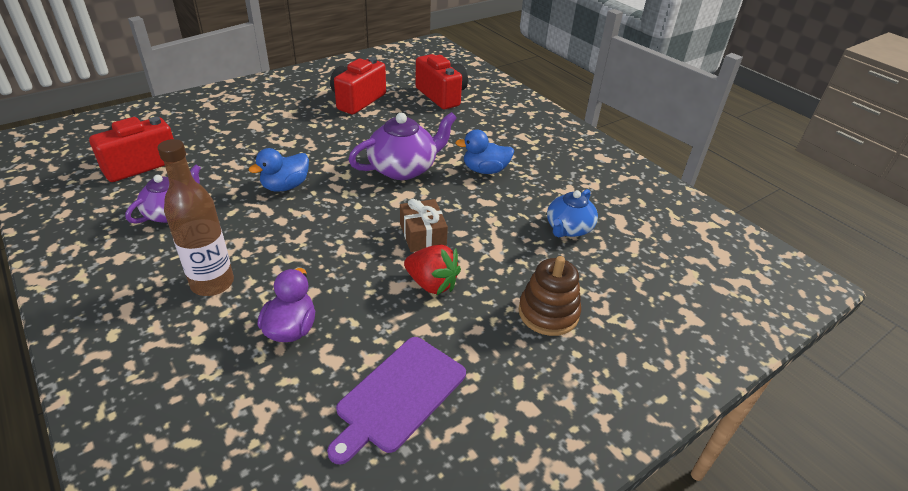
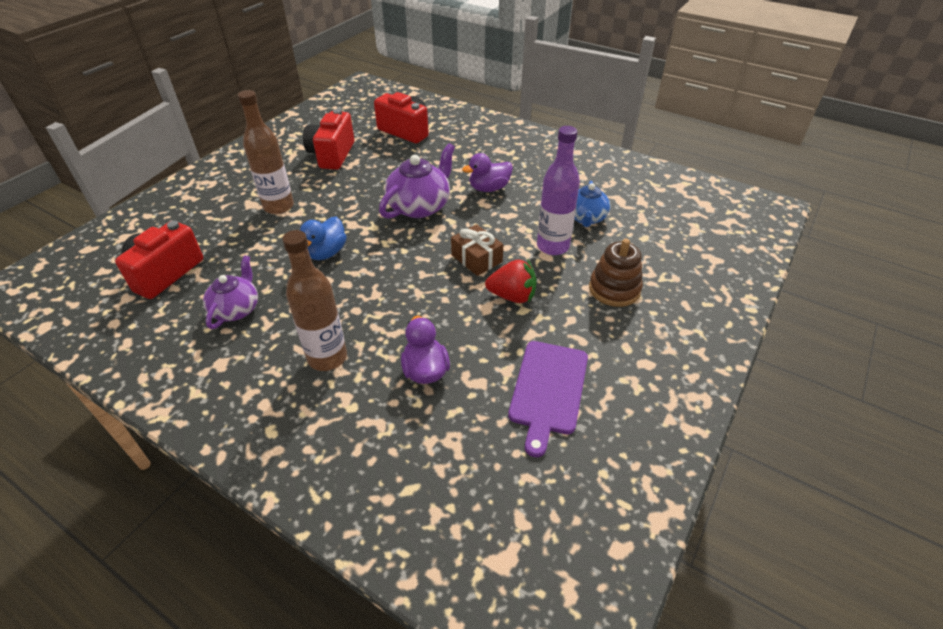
camera: 20 degrees left, 5 degrees up
(276, 133) = (278, 206): none -> brown bottle
(485, 170) = (489, 188): blue duck -> purple duck
(511, 247) = (553, 246): none -> purple bottle

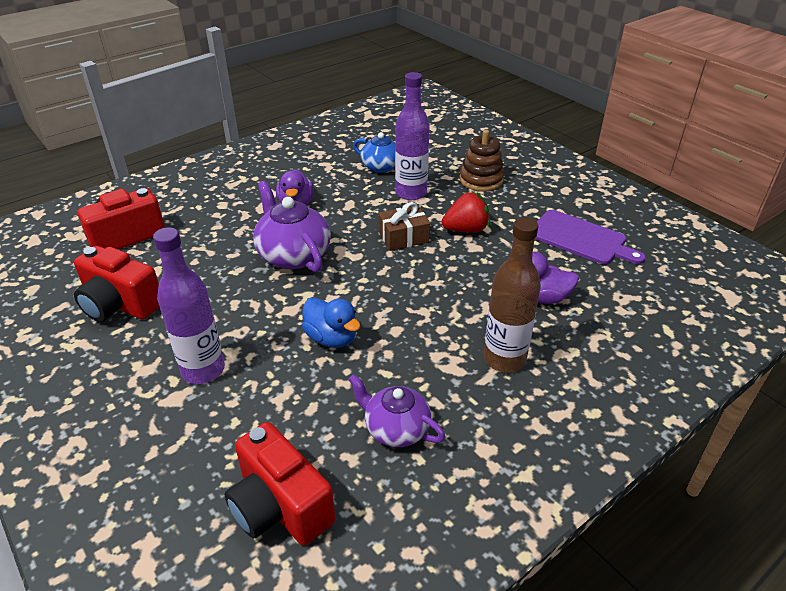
camera: 70 degrees left, 5 degrees down
(278, 206) = (203, 370): brown bottle -> purple bottle
(512, 296) = (466, 229): red strawberry -> red strawberry turned 45 degrees clockwise

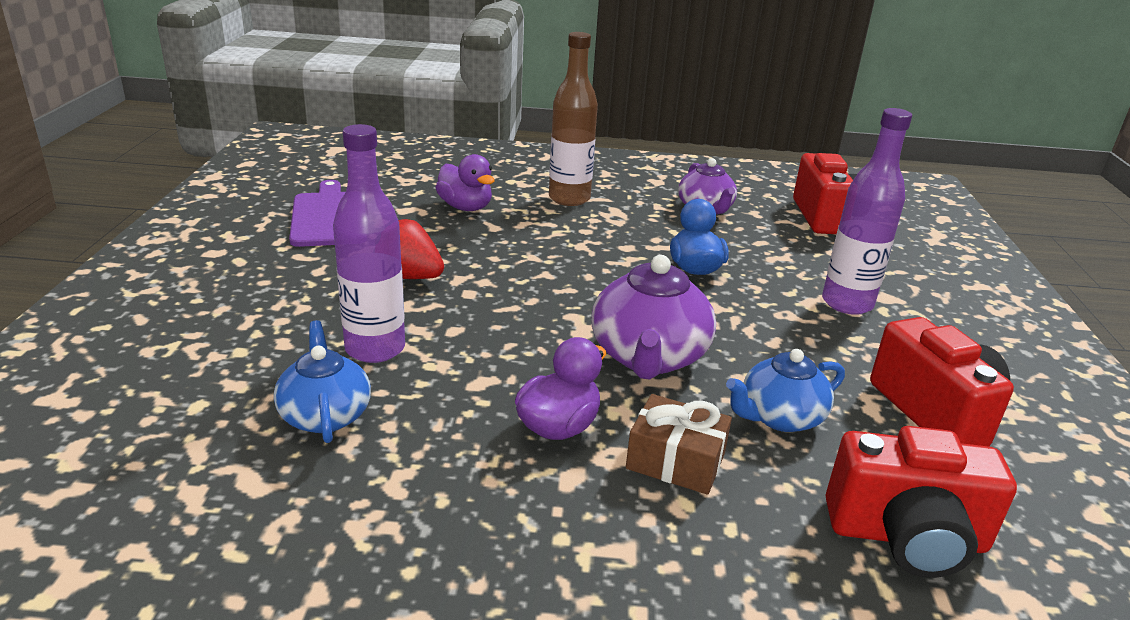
camera: 140 degrees left, 10 degrees down
(204, 258) = (779, 417): none -> blue teapot
(403, 237) = (488, 306): brown gift -> brown gift (675, 461)
(481, 180) = (258, 313): brown stacking toy -> none

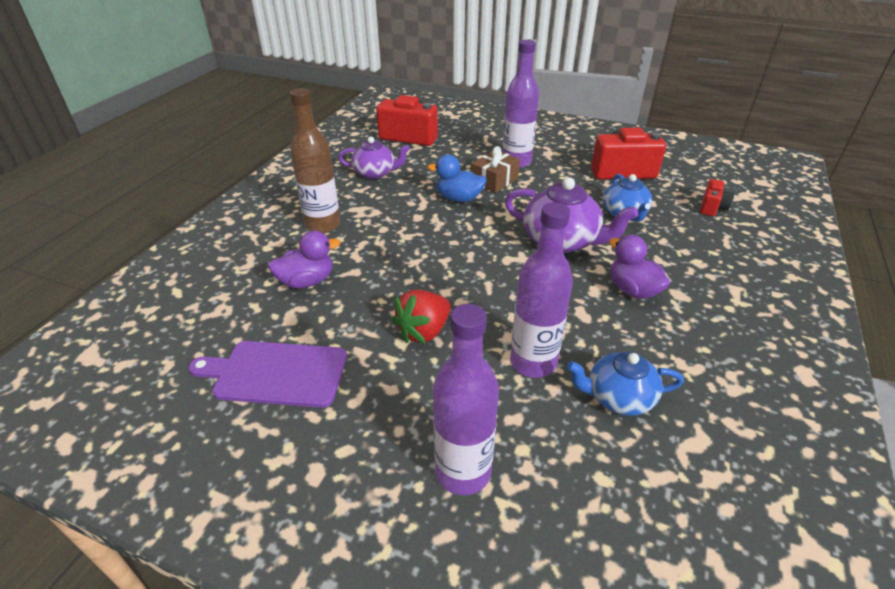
camera: 70 degrees left, 10 degrees up
(211, 320) = (463, 472): none -> purple bottle
(675, 461) = (663, 255): brown gift -> brown gift (494, 180)
(906, 537) = (712, 207): red camera -> red camera, size x0.53

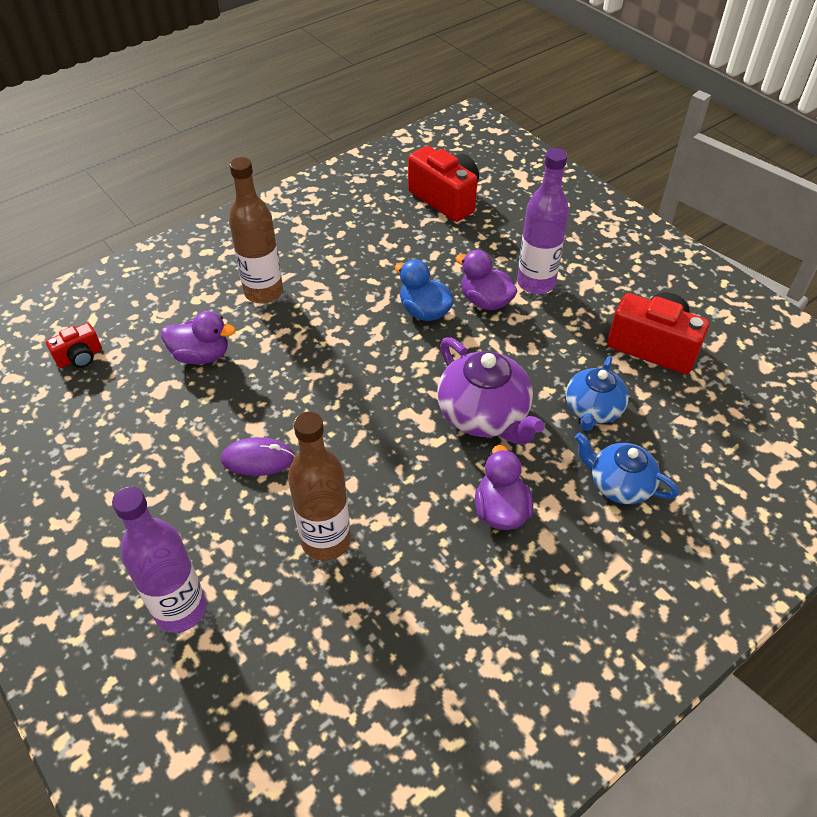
camera: 30 degrees right, 10 degrees up
(276, 373) = (111, 442): purple cutting board -> none
(375, 173) = (366, 241): purple teapot -> none
(423, 331) = (258, 459): red strawberry -> purple mouse
(494, 180) = (485, 301): brown gift -> purple duck
(533, 362) = (326, 540): purple bottle -> brown bottle
(618, 397) = (369, 616): blue teapot -> blue teapot (619, 484)
(712, 207) = (714, 447): red camera -> red camera (80, 357)

